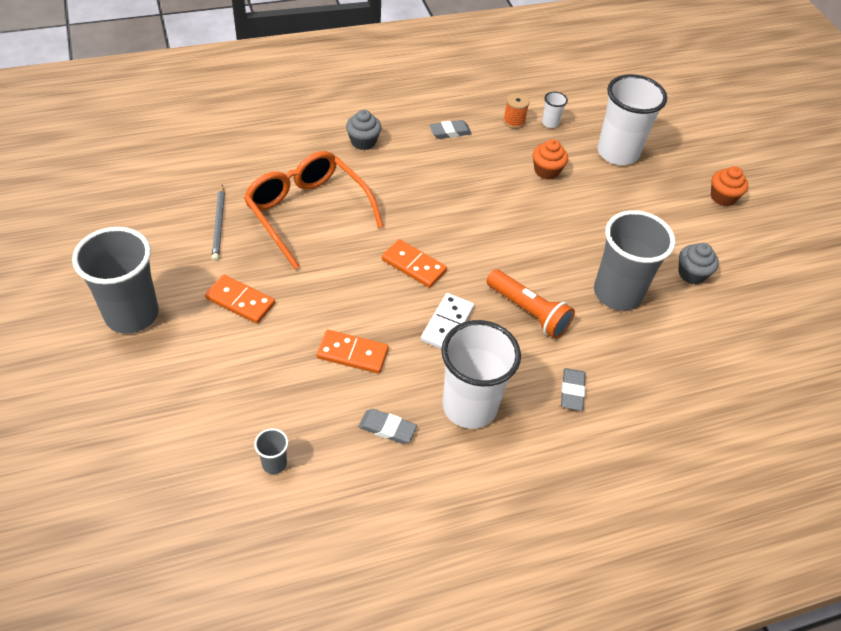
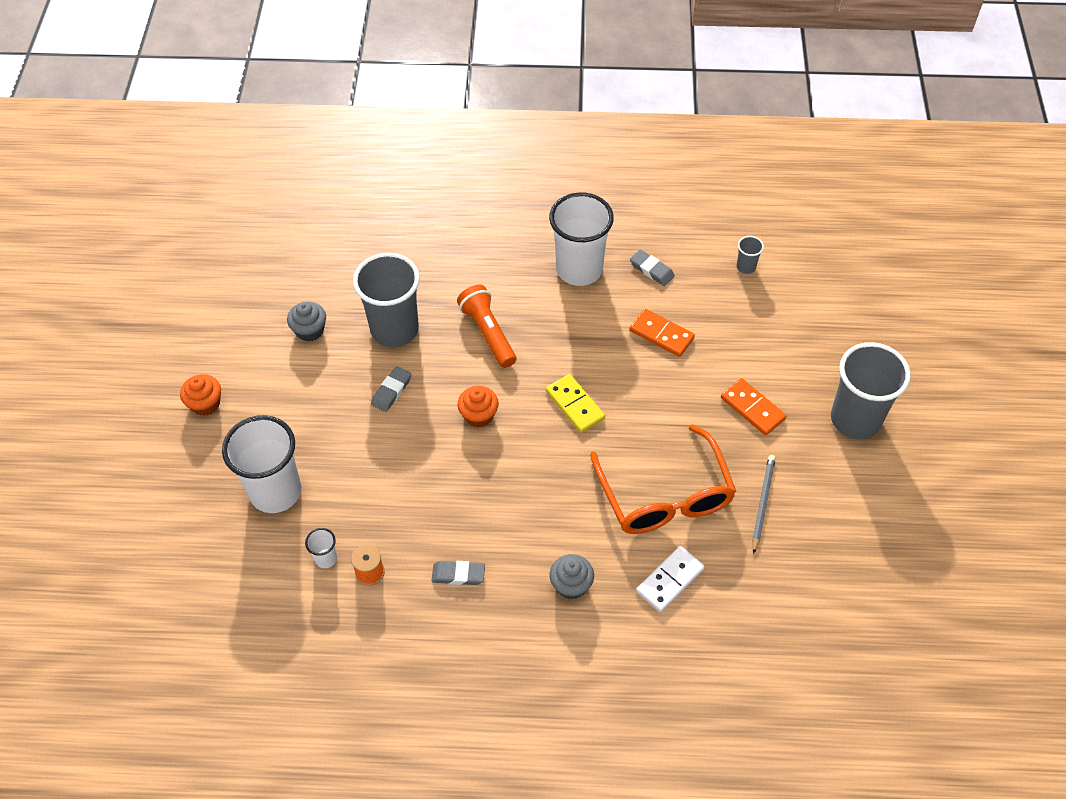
camera: 155 degrees left, 5 degrees up
(414, 265) = (575, 405): orange domino -> yellow domino
(447, 324) = (567, 340): white domino -> white domino (670, 580)
(546, 171) = (375, 486): orange cupcake -> orange cupcake (478, 415)
(572, 391) = (489, 260): grey eraser -> grey eraser (391, 391)

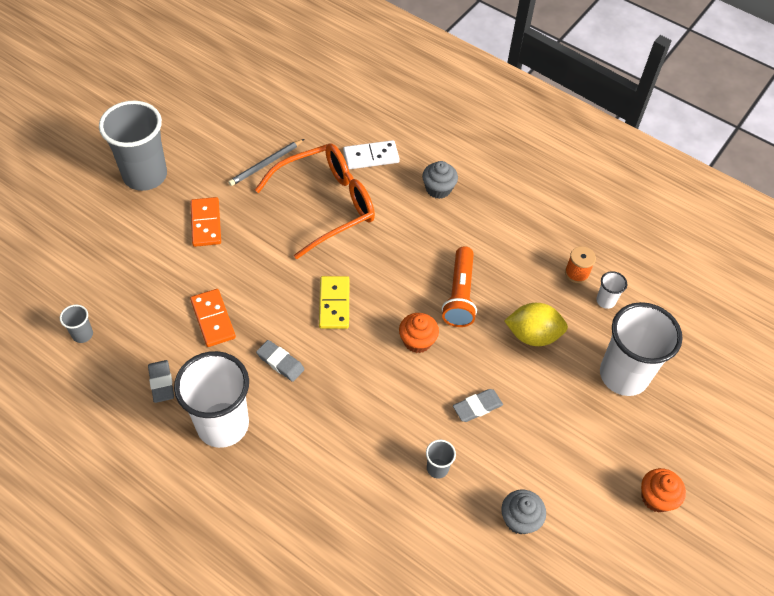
camera: 150 degrees left, 0 degrees up
(379, 481) = (533, 335): none -> yellow lemon
(394, 330) = (437, 468): grey cup -> grey cup, size x0.42
(458, 574) = (512, 237): grey eraser -> grey eraser (280, 362)
(488, 333) = (355, 411): orange flashlight -> orange flashlight (460, 295)
(665, 496) = (327, 204): orange glasses -> orange glasses turned 45 degrees clockwise

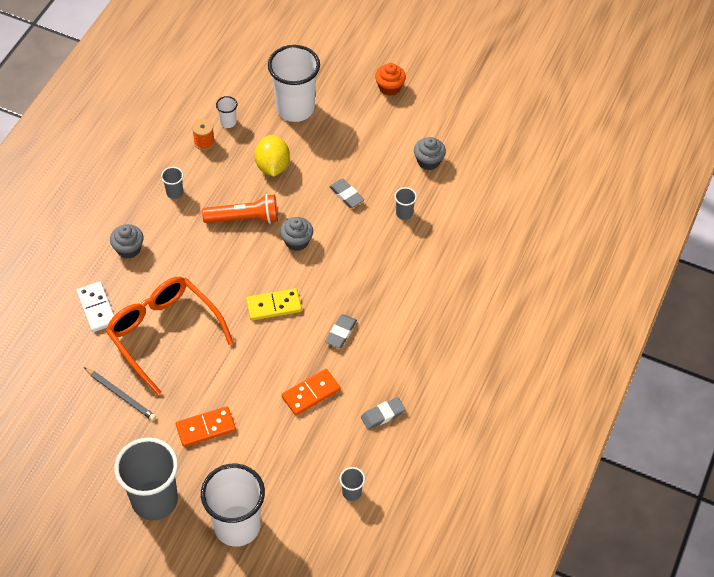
camera: 100 degrees left, 0 degrees up
(223, 425) = (408, 360): white cup -> white cup (237, 526)
(417, 341) = (297, 241): orange cupcake -> grey cupcake
(506, 236) = (174, 193): none -> grey cup

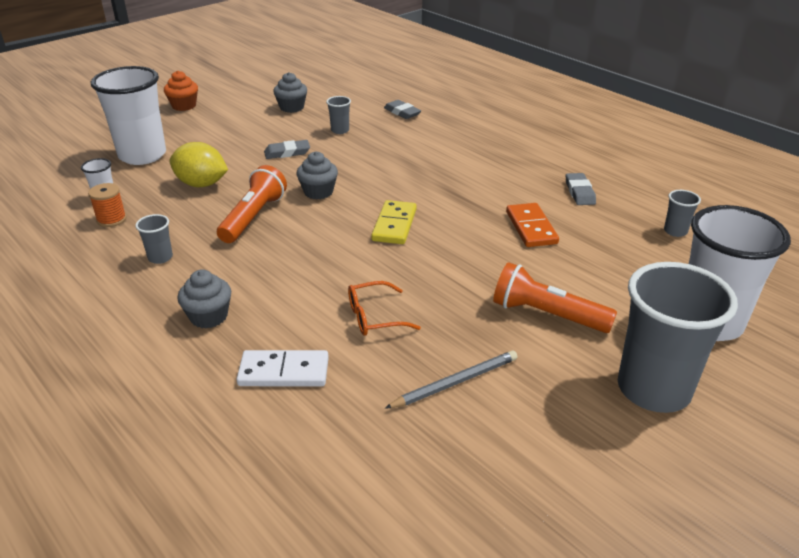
camera: 65 degrees left, 20 degrees down
(163, 333) = (374, 317): orange glasses -> orange glasses, size x0.46
(205, 428) = (547, 315): orange domino -> orange flashlight
(341, 333) = (460, 193): grey eraser -> grey eraser (402, 112)

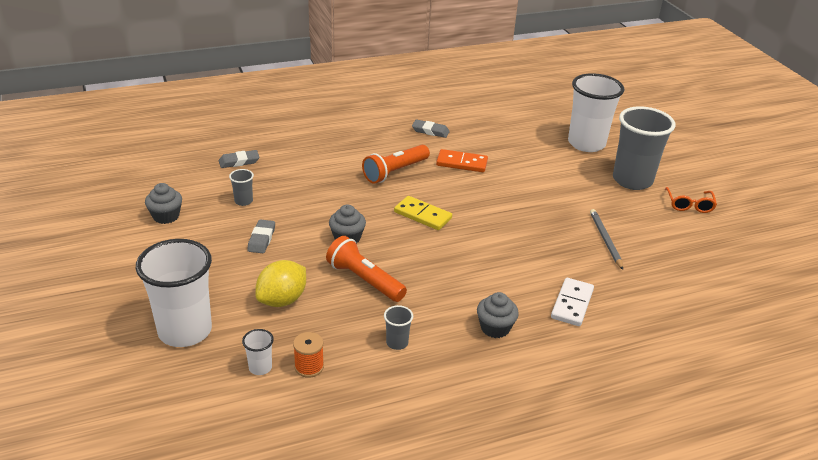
camera: 70 degrees left, 0 degrees up
(184, 106) = (84, 285): orange cupcake -> none
(374, 317) = (530, 253): orange glasses -> orange glasses (689, 205)
(547, 315) = (557, 189): orange flashlight -> orange flashlight (395, 172)
(675, 231) = (496, 118): grey cup -> none

